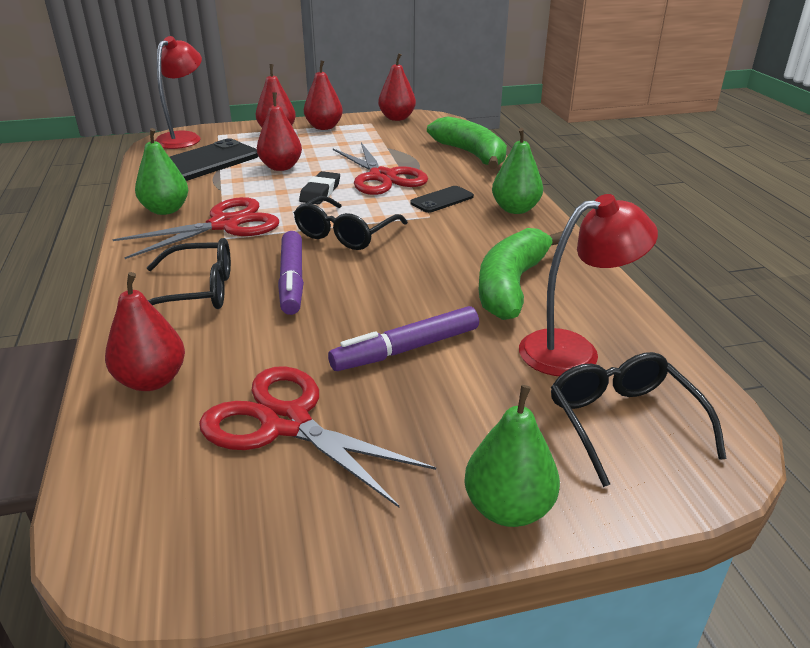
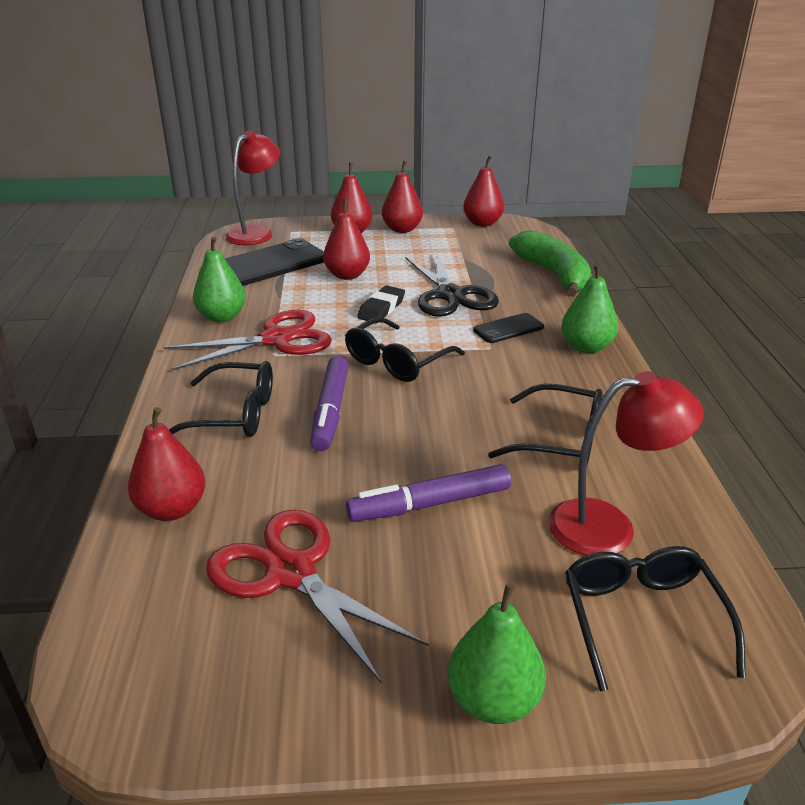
camera: 10 degrees right, 0 degrees up
(382, 177) = (450, 295): red scissors -> black scissors
(511, 285) = (559, 440): green banana -> black glasses

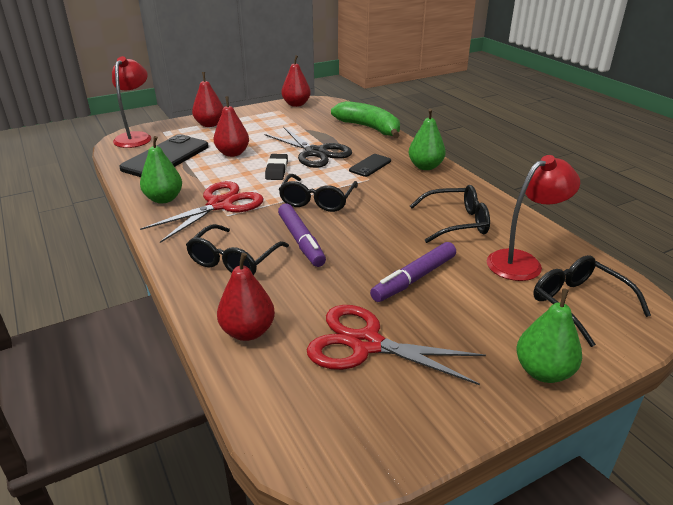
camera: 25 degrees left, 0 degrees up
(233, 414) = (234, 260): black glasses -> black glasses turned 135 degrees clockwise
(402, 229) = (244, 117): red pear -> none

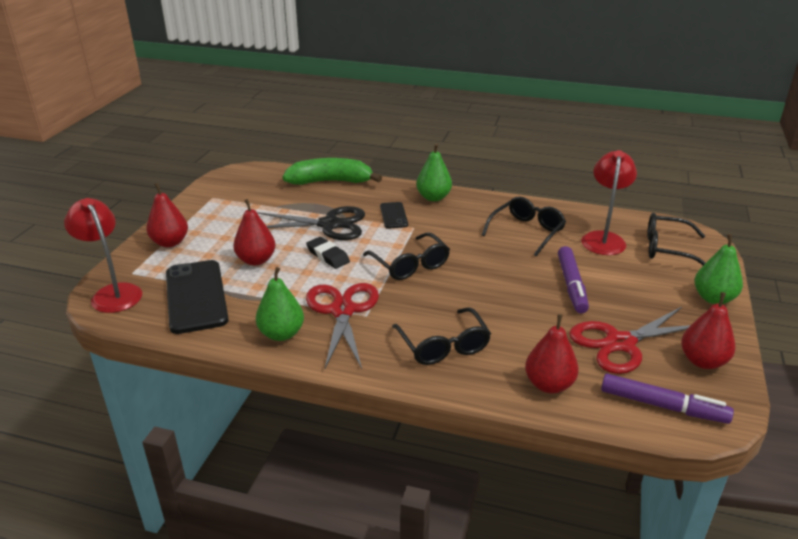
camera: 45 degrees left, 0 degrees up
(296, 104) = (218, 184): red pear -> red pear (703, 361)
(301, 241) = (459, 302): purple marker -> purple marker (663, 406)

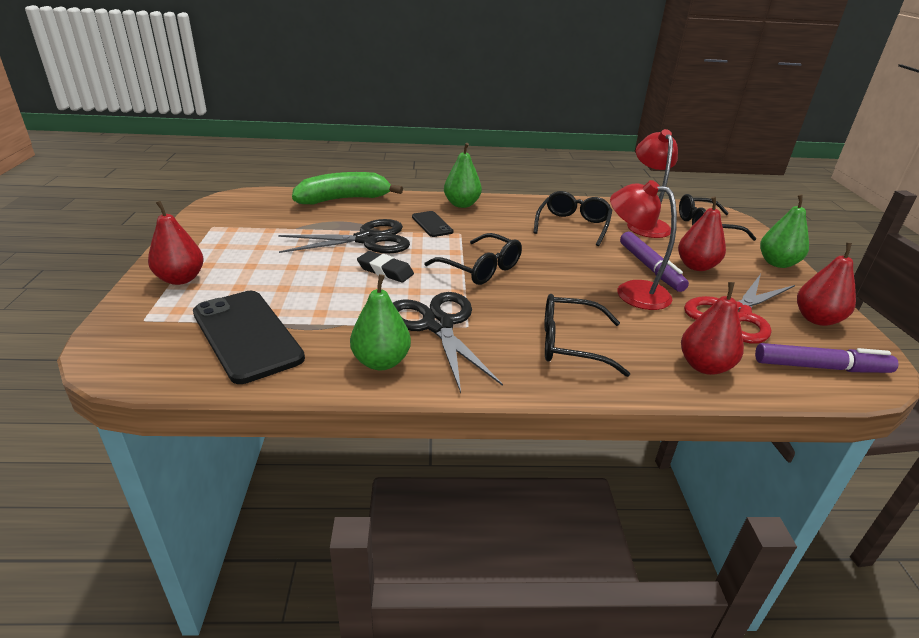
camera: 20 degrees left, 0 degrees up
(113, 293) = (126, 347): red lamp -> red lamp (632, 291)
(256, 260) = (303, 285): red pear -> red pear (696, 266)
(343, 311) = (438, 325): red scissors -> black scissors
(443, 345) = (571, 344): black glasses -> black glasses turned 135 degrees clockwise

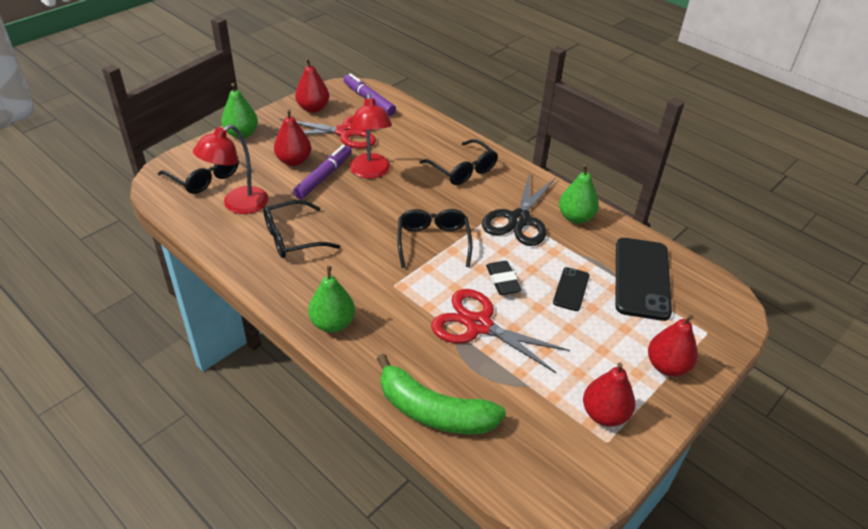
camera: 135 degrees left, 10 degrees up
(368, 240) = (478, 325): black scissors -> red scissors
(432, 224) = (400, 311): black phone -> black phone (571, 289)
(704, 366) = (418, 128): red pear -> red pear (604, 414)

